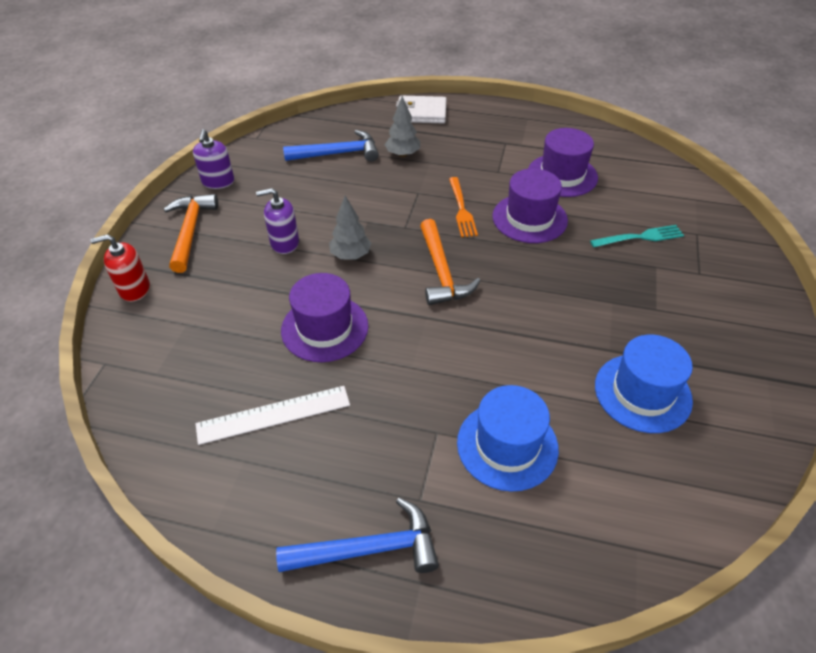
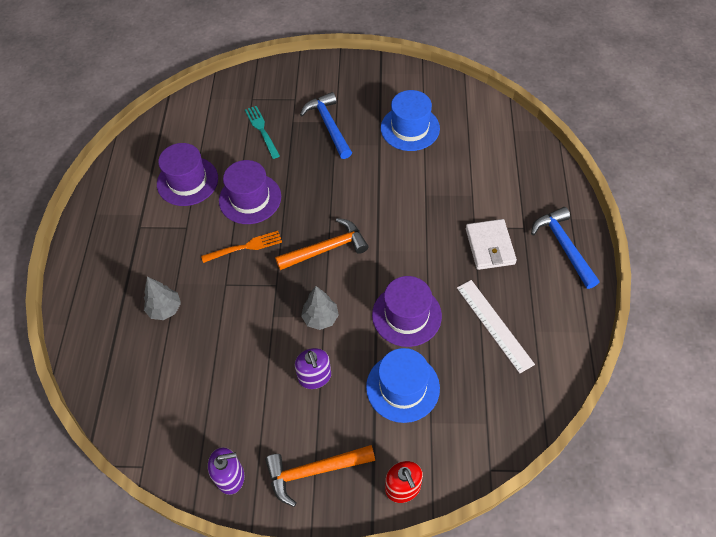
camera: 100 degrees left, 10 degrees up
(338, 153) = (168, 369): blue hammer -> blue hammer (328, 125)
(421, 113) = (86, 307): white wallet -> white wallet (490, 246)
(507, 445) = (471, 190): blue hat -> blue hat (402, 387)

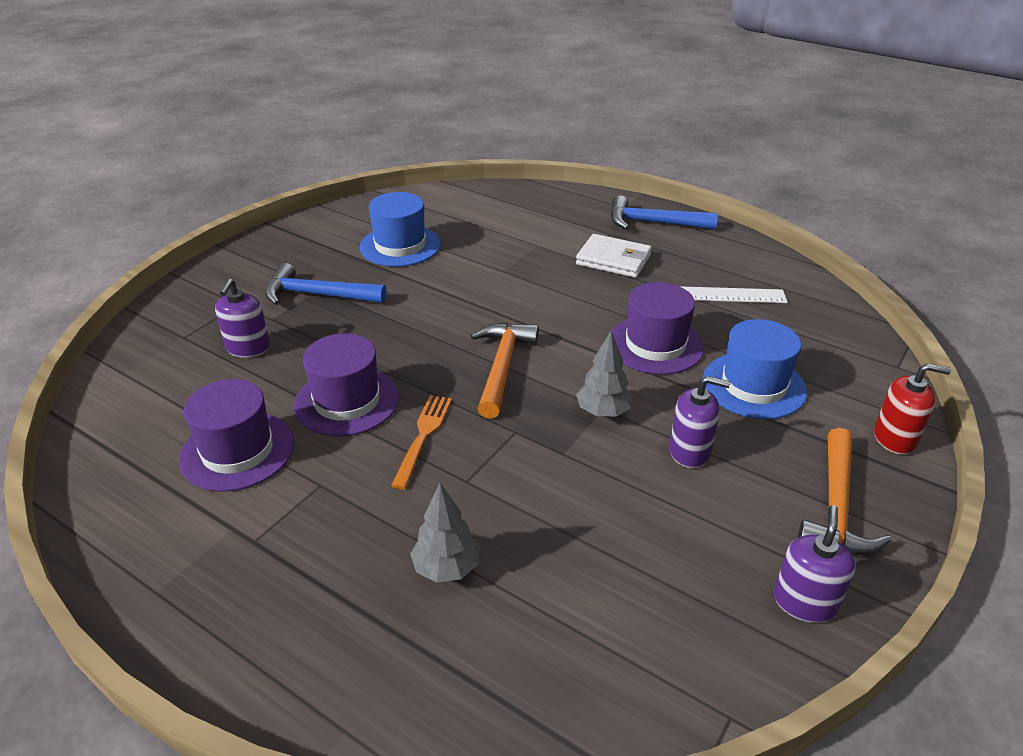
camera: 60 degrees left, 20 degrees down
(262, 130) = (248, 348): turquoise fork -> purple soap dispenser

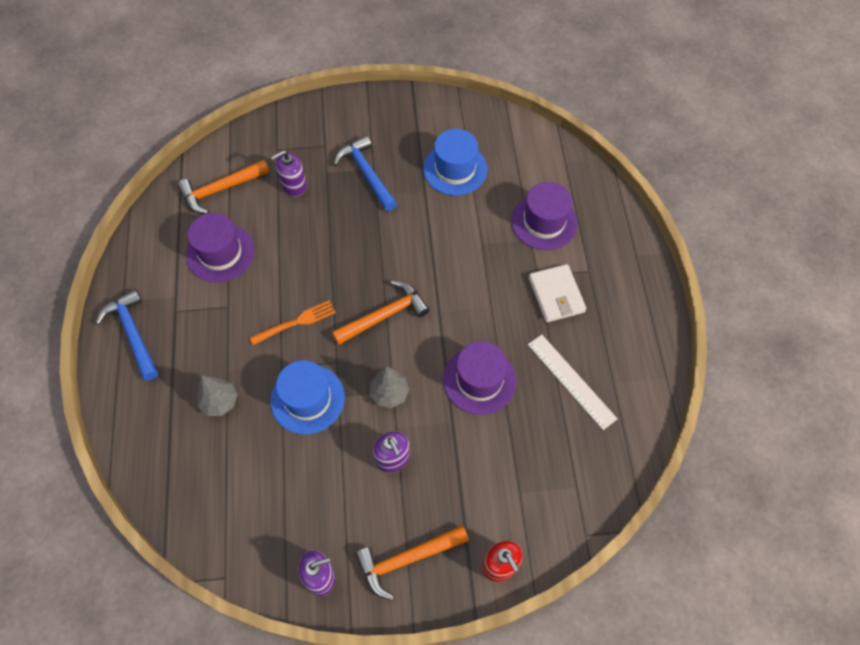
camera: 50 degrees right, 25 degrees up
(155, 405) = (220, 189): none -> orange hammer
(347, 401) = (293, 266): purple hat -> purple hat (544, 222)
(653, 223) = (632, 287): blue hammer -> blue hammer (133, 333)
(753, 385) = (486, 459): blue hat -> blue hat (307, 399)

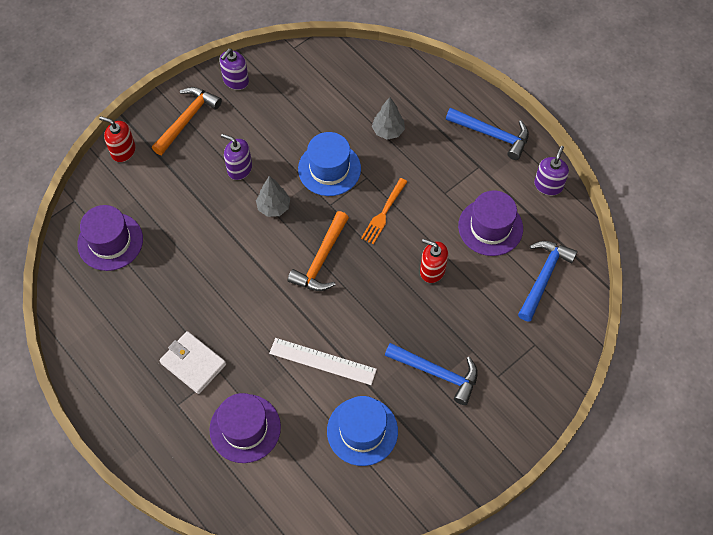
camera: 145 degrees right, 0 degrees up
(220, 189) = (544, 277): orange hammer -> blue hammer
(293, 185) = (488, 320): purple soap dispenser -> purple soap dispenser (548, 185)
(300, 248) = (432, 270): none -> red soap dispenser
(479, 380) = (213, 256): purple hat -> purple hat (110, 241)
(571, 381) = (141, 299): white ruler -> white ruler (322, 361)

